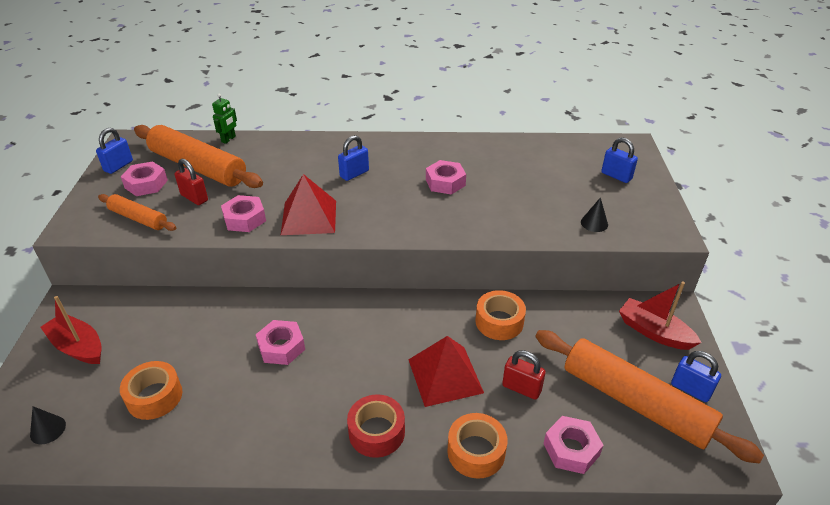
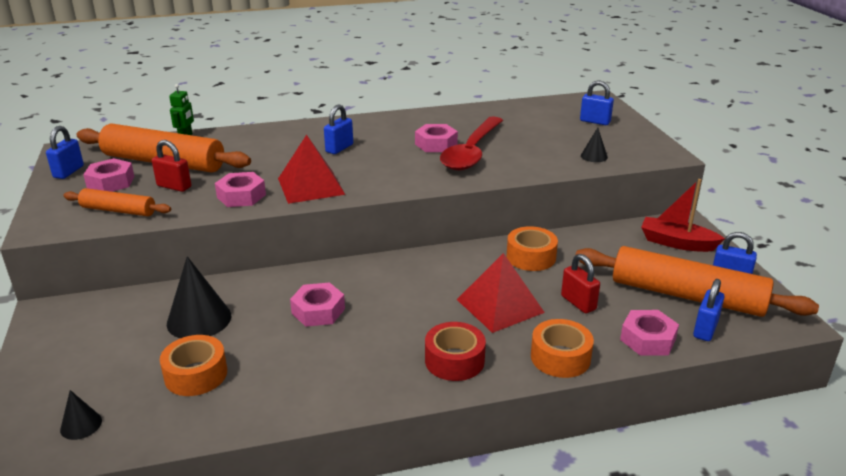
camera: 15 degrees left, 10 degrees down
(78, 347) = (80, 348): red boat -> none
(180, 335) = (199, 319): none -> black cone
(474, 198) = (471, 152): none -> red spoon
(521, 388) = (578, 303): red padlock -> red padlock turned 45 degrees clockwise
(635, 450) = (705, 329): none -> blue padlock

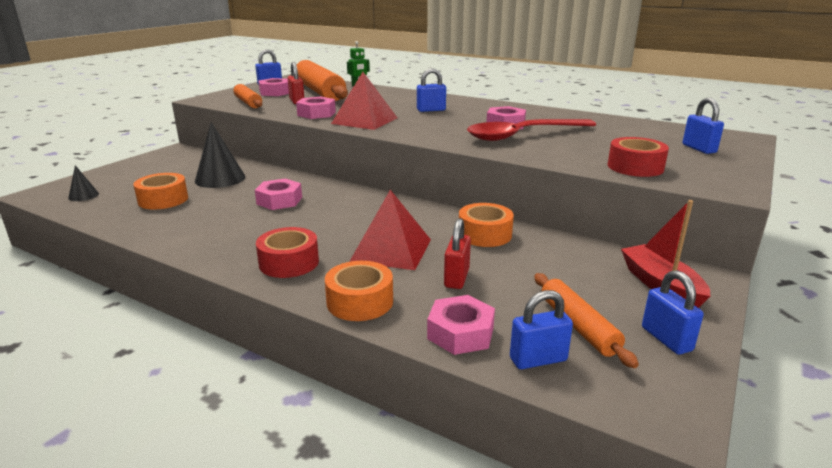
camera: 45 degrees right, 5 degrees down
(594, 156) = (635, 167): black cone -> red tape
(687, 296) = (578, 326): orange rolling pin -> orange rolling pin, size x0.53

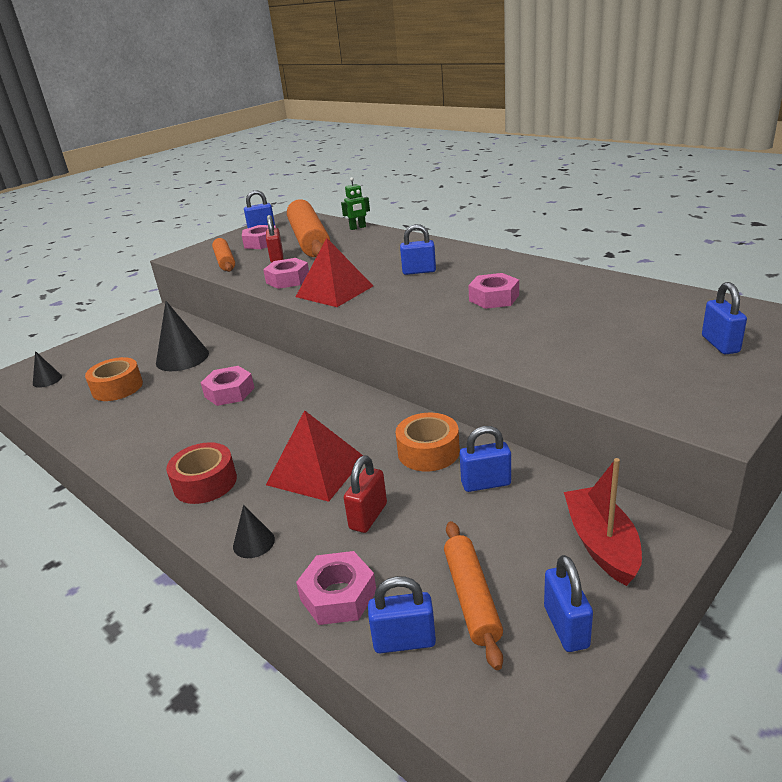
camera: 15 degrees right, 5 degrees up
(360, 302) = (253, 543): orange tape -> black cone
(522, 135) = (504, 318): red spoon -> none
(545, 252) = (486, 483): none -> blue padlock
(635, 167) = (613, 378): red tape -> none

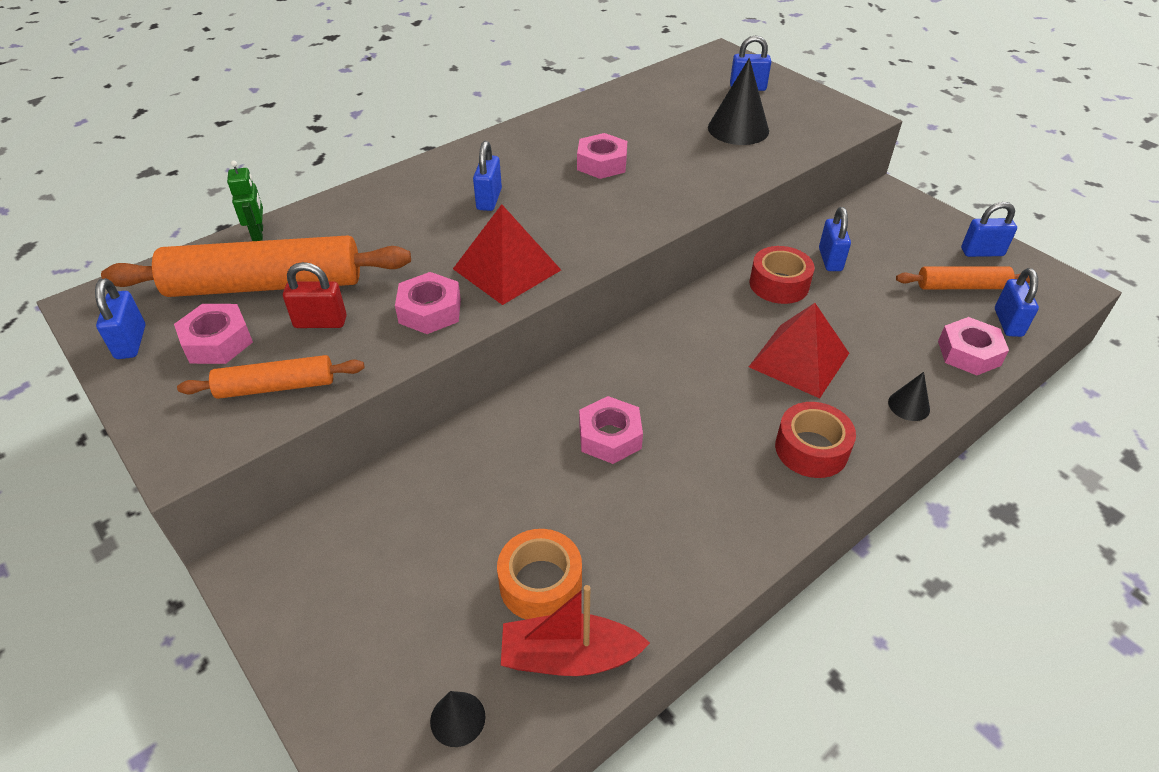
camera: 85 degrees left, 15 degrees up
(182, 358) = (474, 502): black cone -> black cone (738, 129)
(368, 516) = (871, 329): red padlock -> none
(428, 452) = (779, 284): orange tape -> red tape
(601, 544) = (902, 222): red boat -> red boat (569, 657)

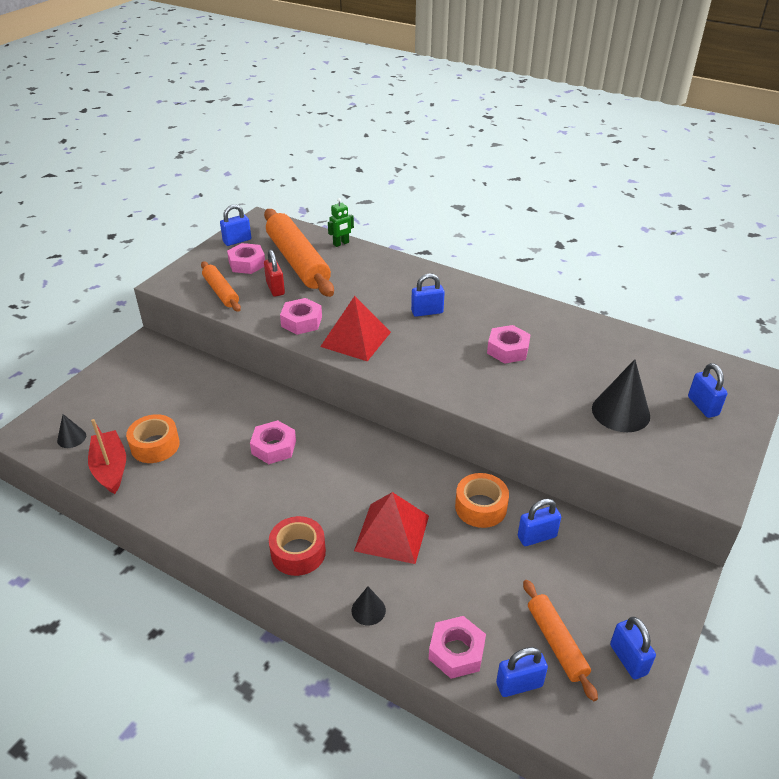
camera: 70 degrees right, 5 degrees down
(779, 284) = (480, 507): red tape -> orange tape

